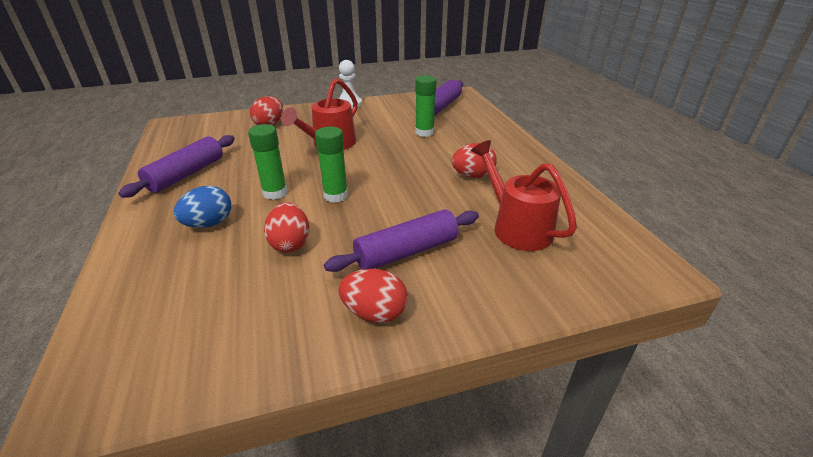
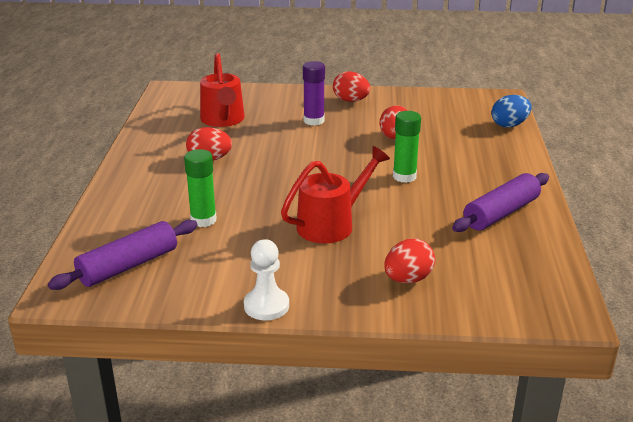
camera: 160 degrees left, 5 degrees down
(209, 224) = (461, 161): blue egg -> blue egg (509, 125)
(335, 196) = (348, 164): green glue stick -> none
(406, 251) = (314, 121): purple rolling pin -> purple glue stick

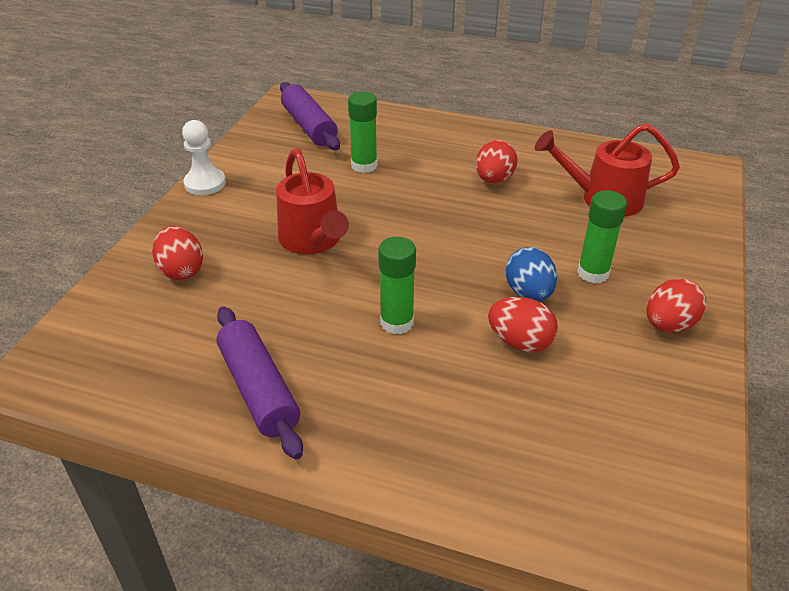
camera: 105 degrees right, 10 degrees up
(314, 121) = (593, 273): purple glue stick -> green glue stick
(509, 125) = (544, 515): blue egg -> blue egg (528, 293)

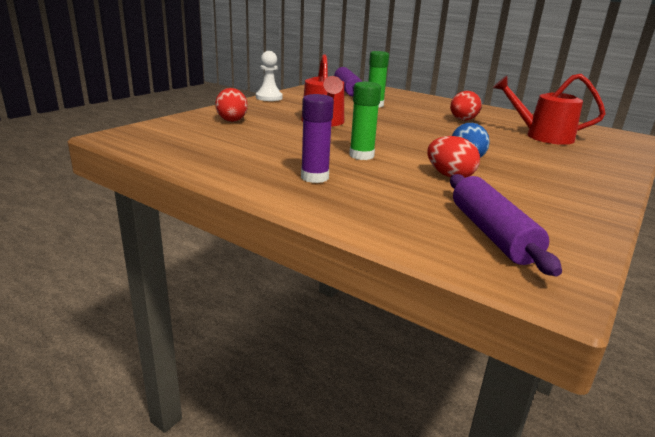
camera: 15 degrees right, 15 degrees down
(259, 389) = (248, 163): purple rolling pin -> purple rolling pin (492, 233)
(359, 399) = (314, 177): none -> purple glue stick
(593, 273) = (521, 160): green glue stick -> none
(669, 325) = (576, 187): red egg -> none

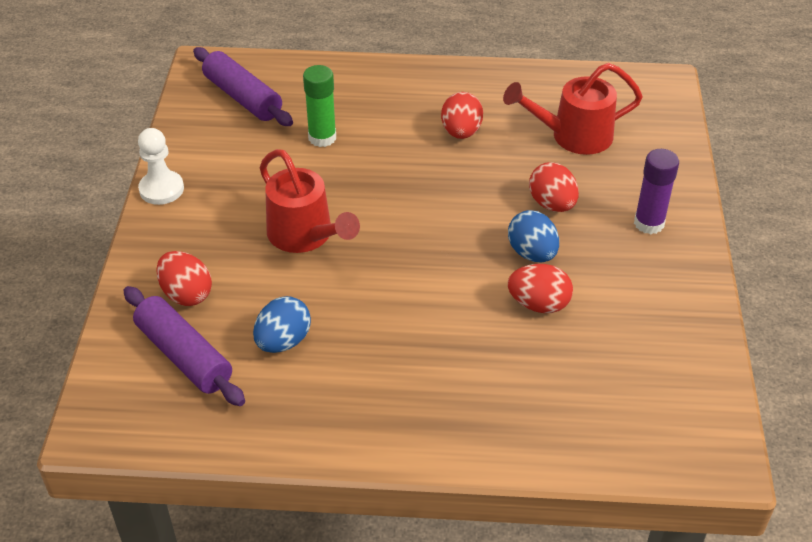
camera: 30 degrees left, 20 degrees up
(259, 143) = (283, 341): none -> blue egg
(314, 177) = (414, 388): purple glue stick -> purple glue stick (649, 223)
(361, 155) = (420, 307): green glue stick -> none
(492, 233) = (637, 401): purple rolling pin -> purple rolling pin (184, 355)
(501, 150) = (552, 204): none -> red egg

